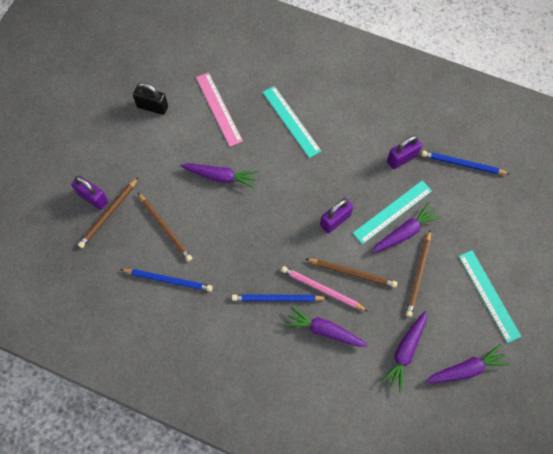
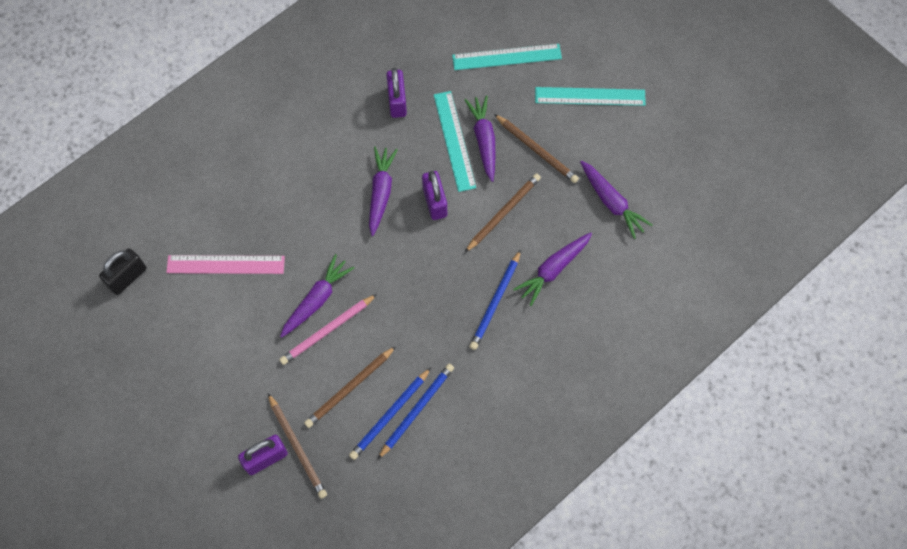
camera: 65 degrees left, 0 degrees up
(152, 107) = (178, 340): black padlock -> black padlock (127, 277)
(165, 228) = (350, 388): brown pencil -> brown pencil turned 150 degrees clockwise
(291, 121) = (287, 192): turquoise ruler -> turquoise ruler (507, 57)
(322, 289) = (507, 251): pink pencil -> pink pencil (327, 331)
(462, 164) = (436, 47): blue pencil -> blue pencil (390, 415)
(465, 369) = (654, 155): purple carrot -> purple carrot (381, 192)

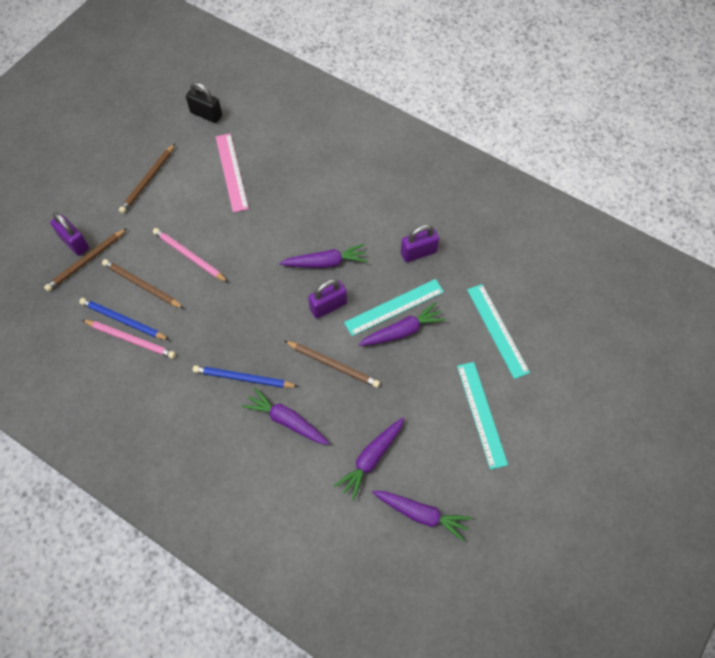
camera: 75 degrees right, 5 degrees down
(317, 299) = (215, 241): purple carrot -> purple carrot (421, 514)
(416, 410) = (131, 339): blue pencil -> pink pencil
(536, 150) = (407, 378): brown pencil -> brown pencil (148, 180)

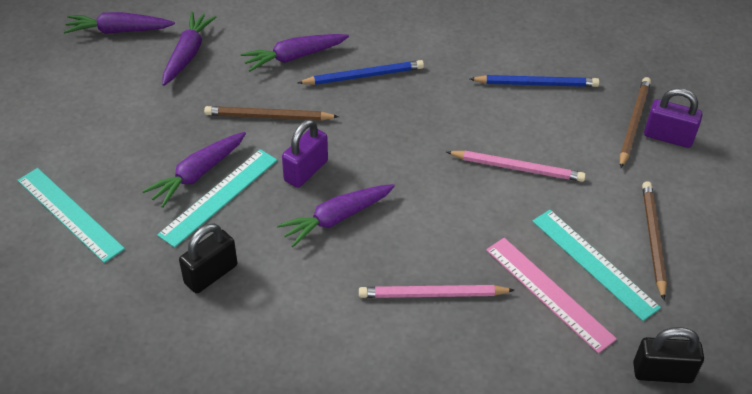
camera: 155 degrees right, 15 degrees down
(131, 339) = (512, 71): pink pencil -> pink pencil (432, 294)
(142, 285) = (547, 121): brown pencil -> none
(286, 421) = (294, 57): purple carrot -> purple carrot turned 150 degrees clockwise
(418, 252) = (211, 274): purple padlock -> black padlock
(481, 414) = (73, 124): turquoise ruler -> turquoise ruler (594, 263)

